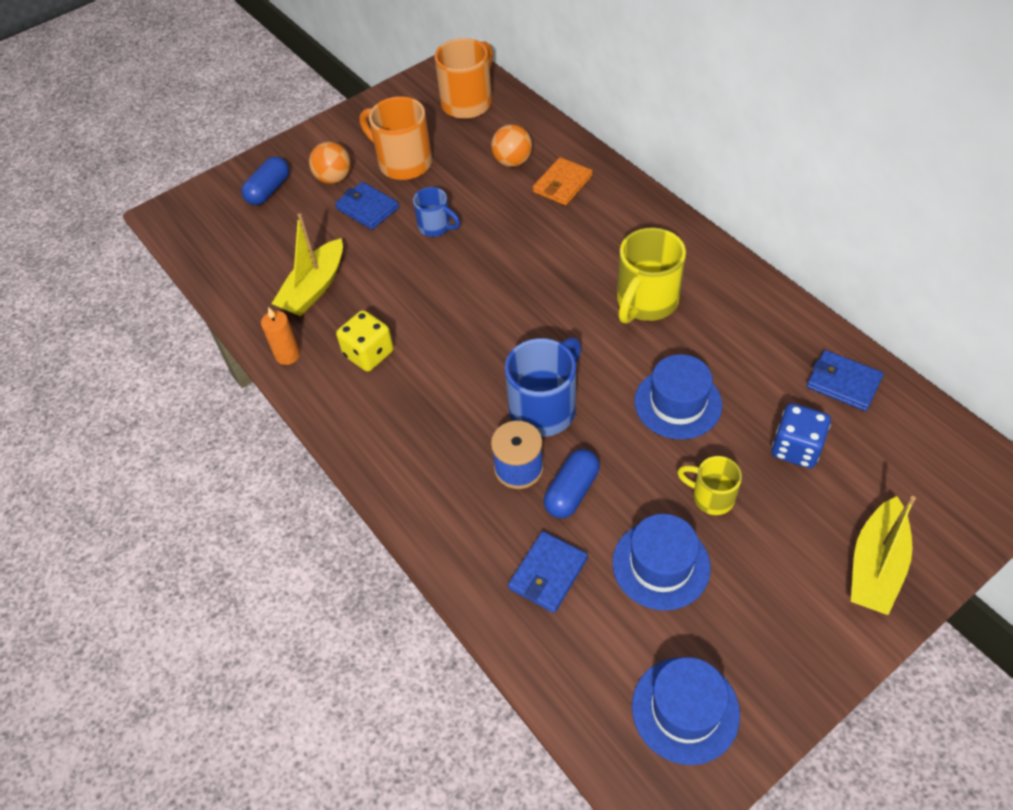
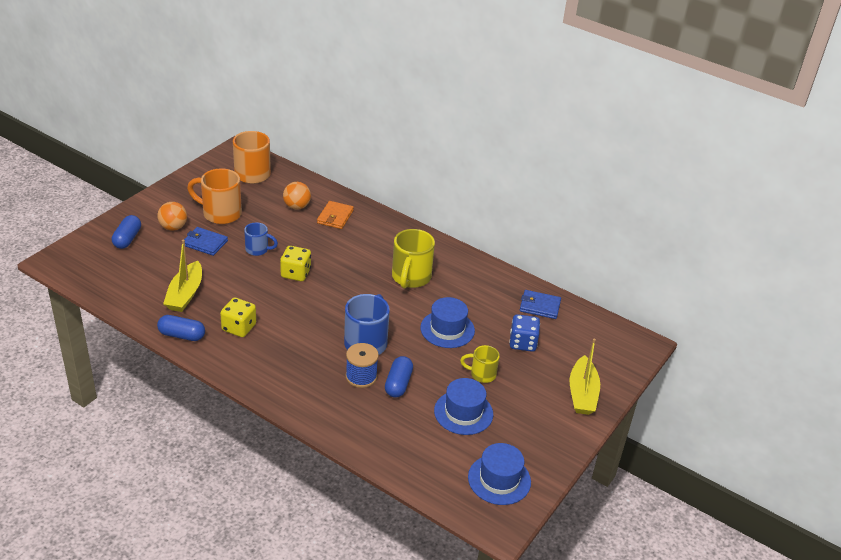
camera: 25 degrees left, 15 degrees down
(287, 355) = (182, 335): orange candle -> blue capsule
(477, 273) = (296, 273): none -> yellow dice
(548, 573) = (398, 428): blue wallet -> none

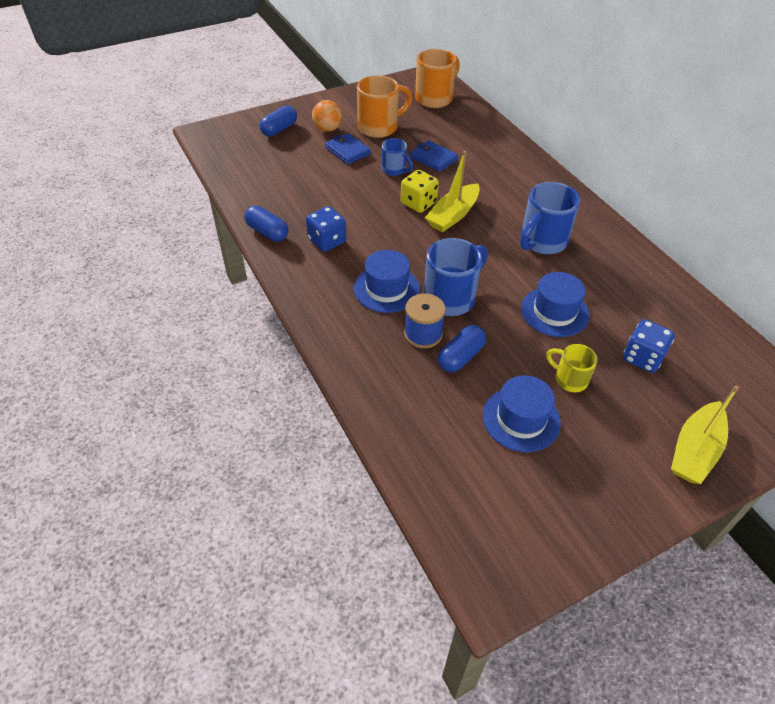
camera: 30 degrees right, 10 degrees up
(185, 294) = (297, 193): yellow boat -> yellow boat (453, 215)
(220, 213) = (379, 127): orange mug -> orange mug turned 105 degrees clockwise
(239, 327) = (327, 241): yellow dice -> blue dice
(297, 206) = (459, 138): orange ball -> none
(335, 217) = (494, 158): orange wallet -> none
(410, 278) = (542, 242): yellow mug -> blue mug
(499, 479) = (521, 525): blue hat -> blue hat (386, 289)
(540, 306) = (687, 320): blue wallet -> blue wallet (433, 158)

